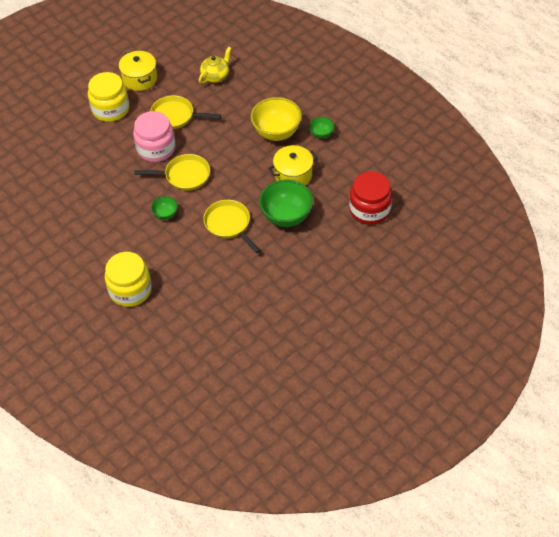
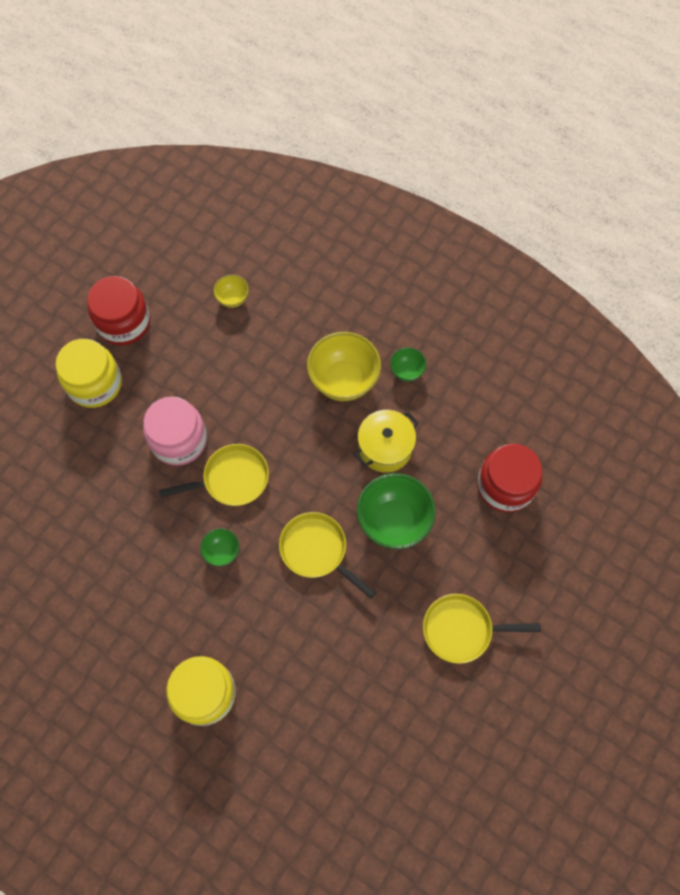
camera: 15 degrees left, 15 degrees up
(140, 79) = (124, 322): yellow pot -> red jar
(175, 116) = (192, 378): yellow pan -> yellow pan (462, 629)
(216, 76) = (233, 298): yellow teapot -> yellow bowl

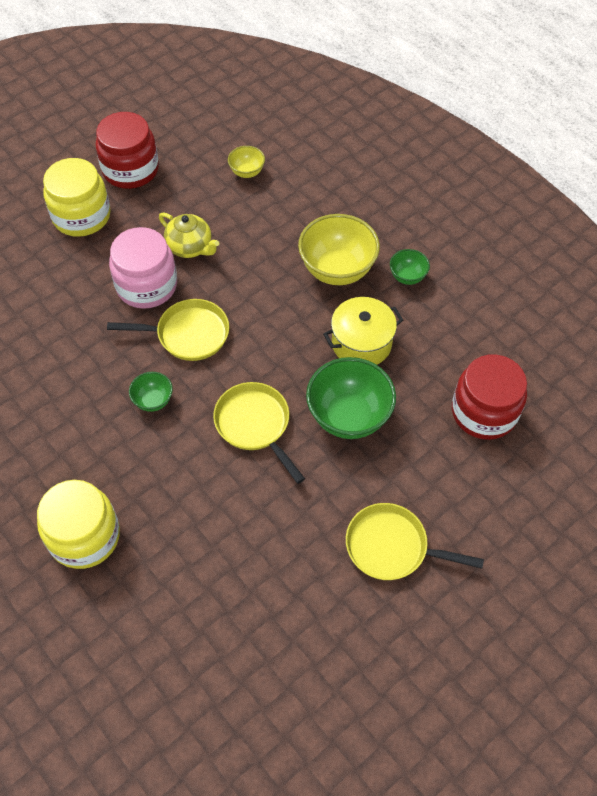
camera: 15 degrees right, 10 degrees down
(205, 390) = (190, 247): none -> yellow teapot

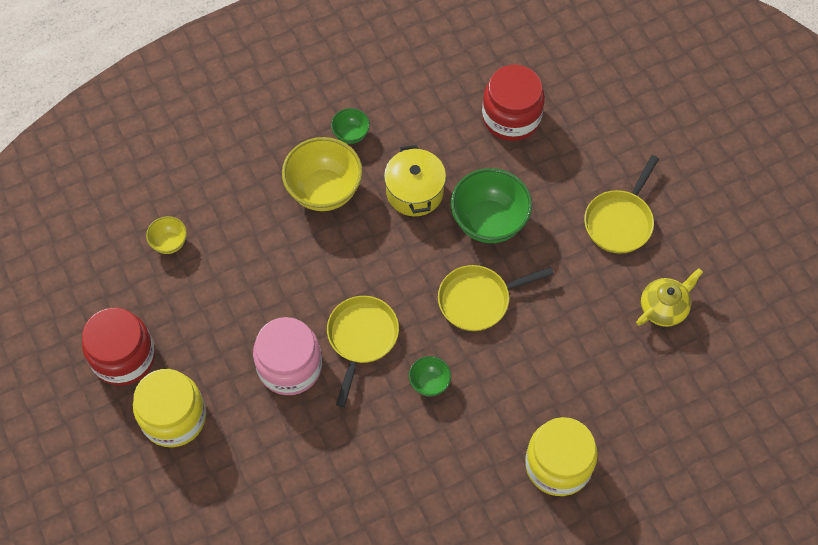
camera: 75 degrees left, 5 degrees up
(190, 247) = (253, 316): yellow teapot -> yellow teapot (664, 308)

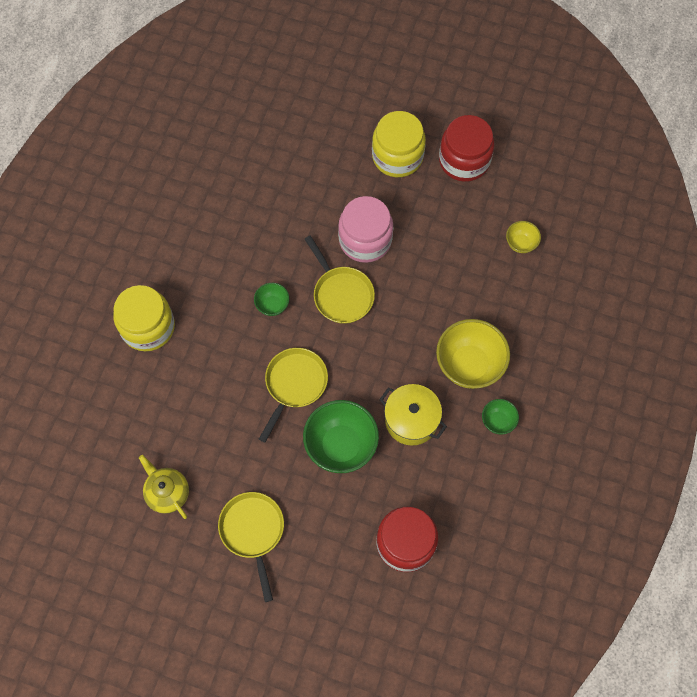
camera: 135 degrees right, 5 degrees up
(664, 308) = (167, 492): yellow teapot -> yellow teapot turned 135 degrees clockwise

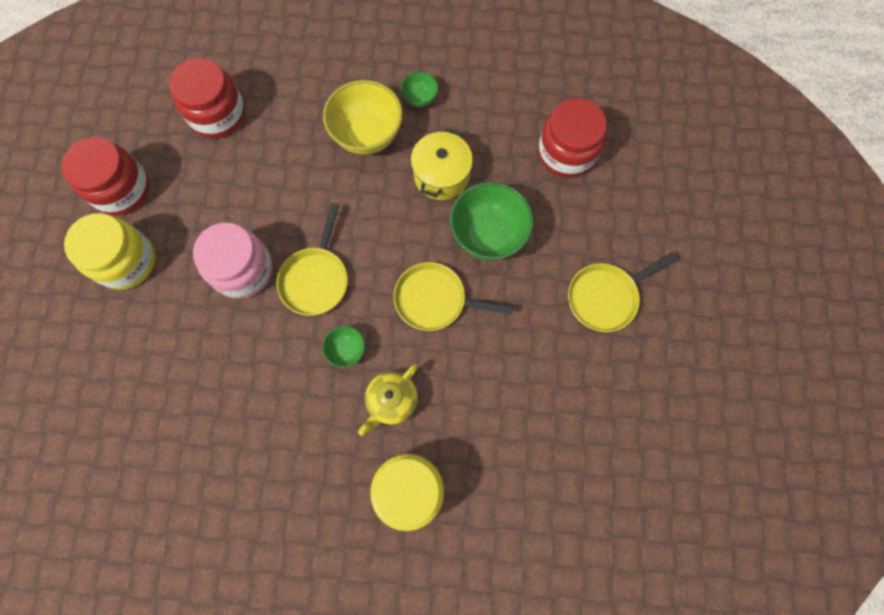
camera: 105 degrees left, 5 degrees up
(167, 492) = (596, 399): yellow teapot -> yellow teapot (391, 401)
(341, 294) = (316, 279): yellow pan -> yellow pan turned 150 degrees clockwise
(520, 243) = (218, 114): yellow bowl -> red jar

